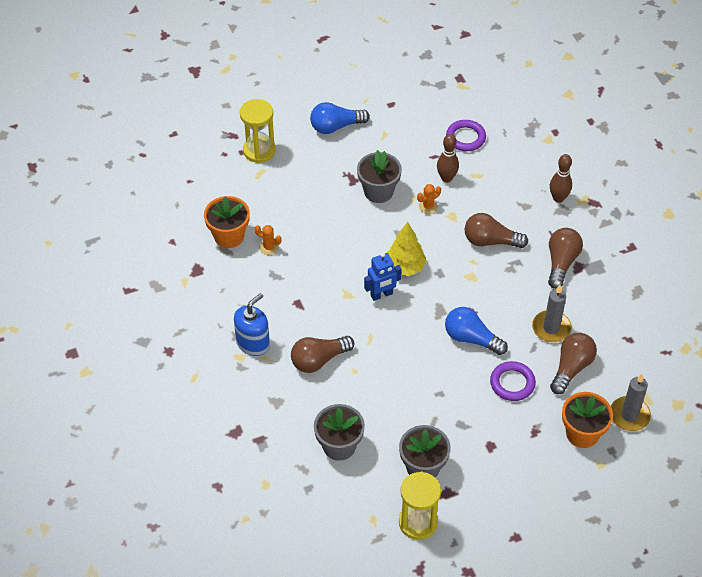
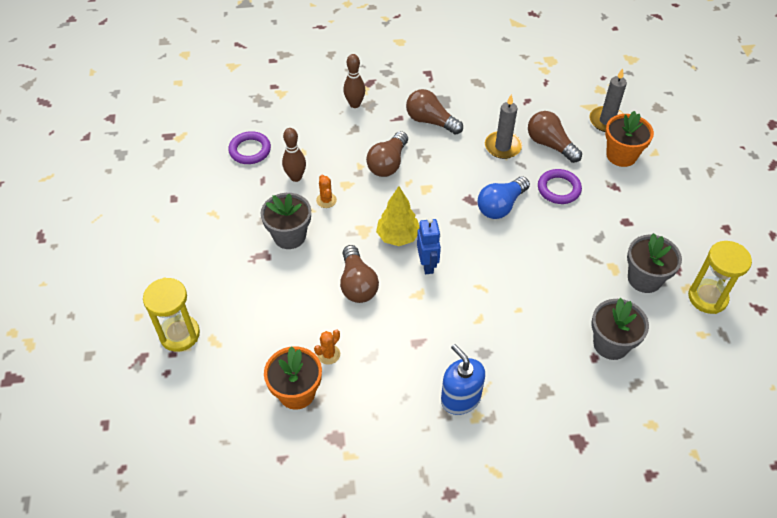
camera: 75 degrees left, 0 degrees up
(319, 360) = (498, 339): brown light bulb -> brown light bulb (357, 284)
(335, 126) = (180, 253): blue light bulb -> none

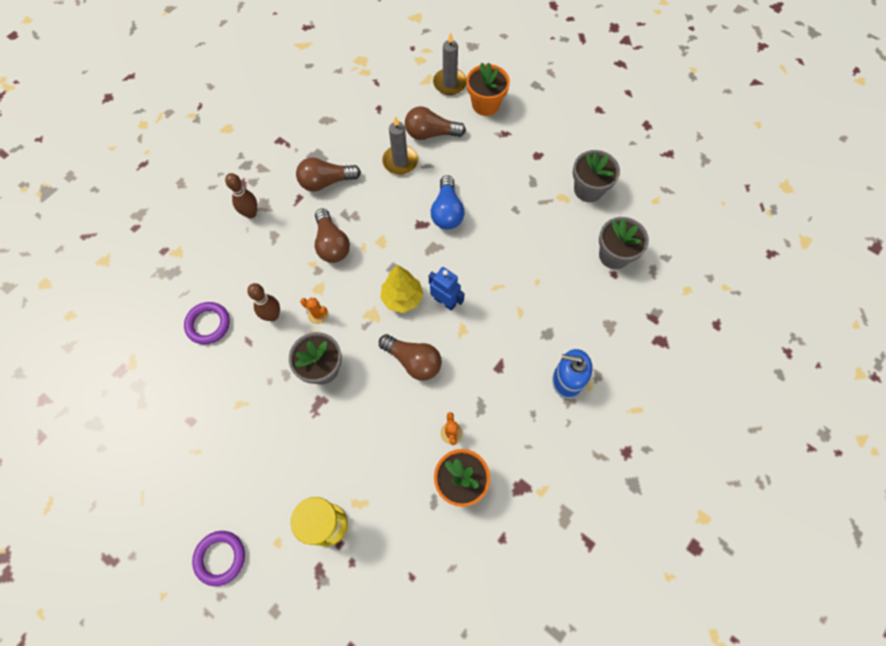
camera: 45 degrees left, 15 degrees up
(559, 189) = (471, 165): purple ring -> purple ring (220, 558)
(707, 297) = (635, 171): yellow hourglass -> none

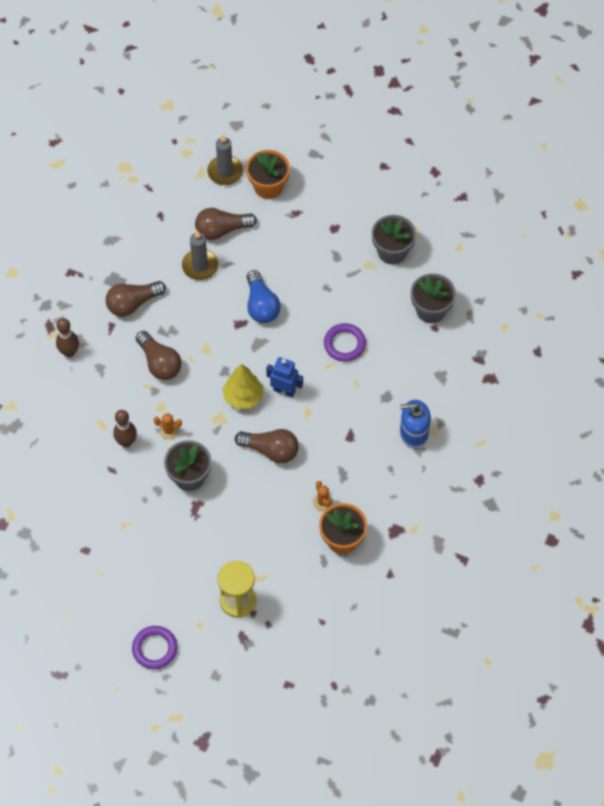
camera: 15 degrees left, 5 degrees down
(208, 324) = (68, 464): purple ring -> purple ring (344, 344)

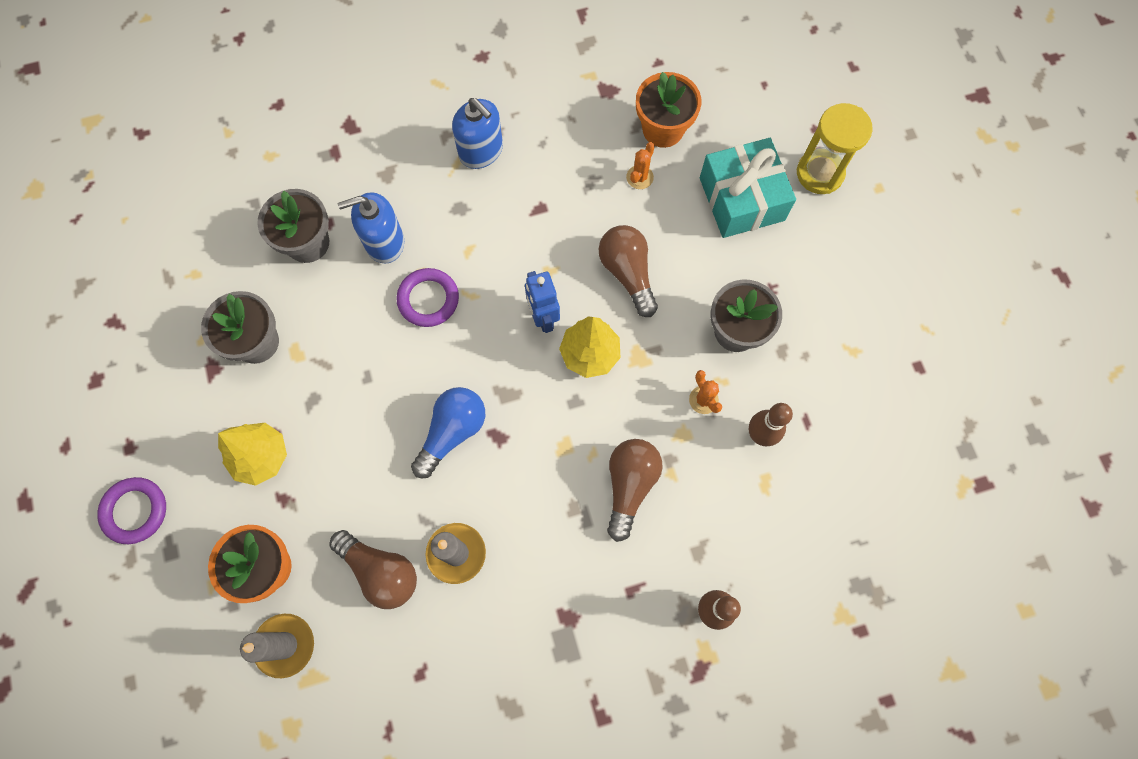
camera: 130 degrees left, 10 degrees up
(133, 303) = (578, 591): brown light bulb -> none
(155, 648) = (944, 209): purple ring -> purple ring (135, 511)
(260, 544) = (741, 199): none -> turquoise gift
(326, 217) = (261, 457): none -> yellow tree
(398, 346) = (384, 242): none -> blue soap dispenser

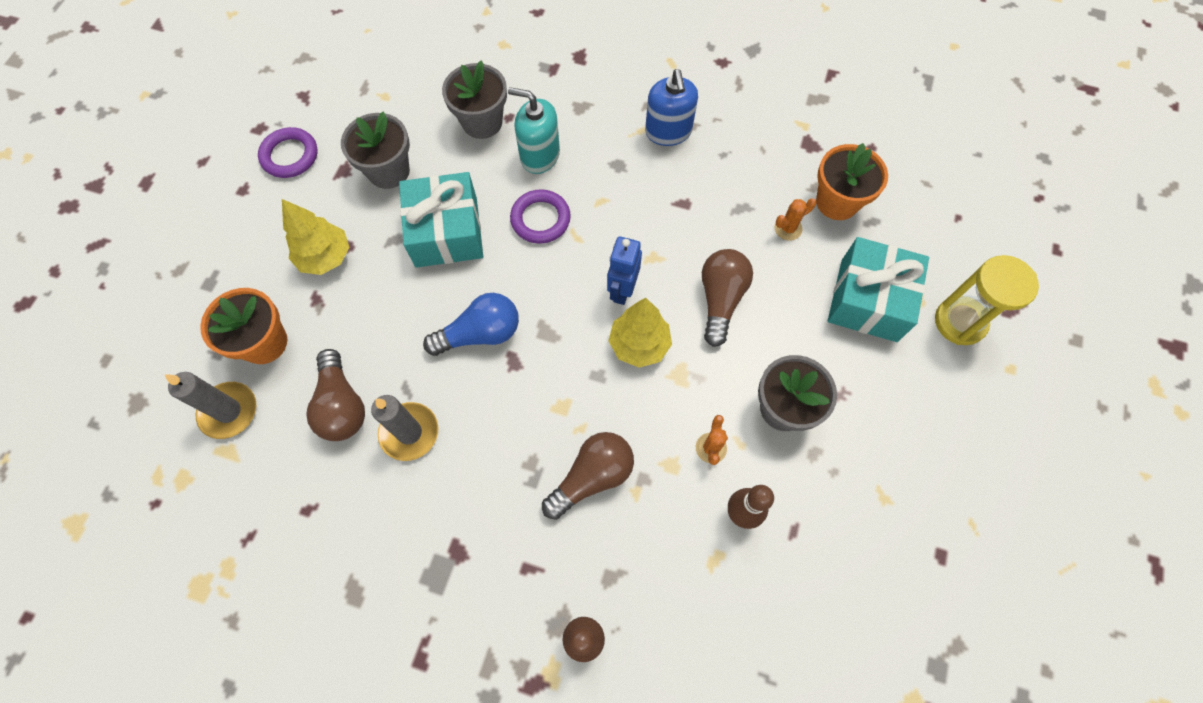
camera: 35 degrees right, 5 degrees down
(135, 511) = (209, 237): purple ring -> purple ring (290, 156)
(354, 364) = (446, 232): none -> turquoise gift
(384, 242) = (540, 155): blue soap dispenser -> turquoise soap dispenser

